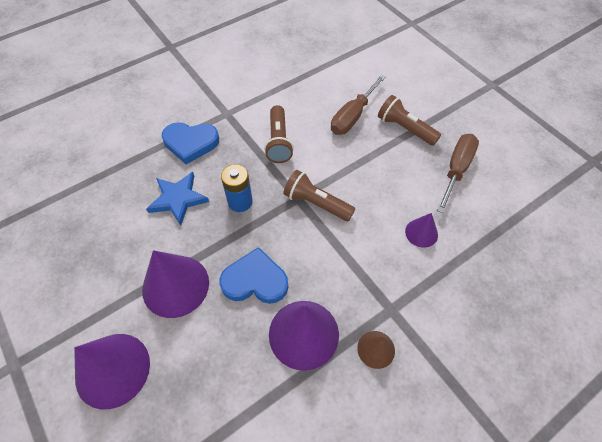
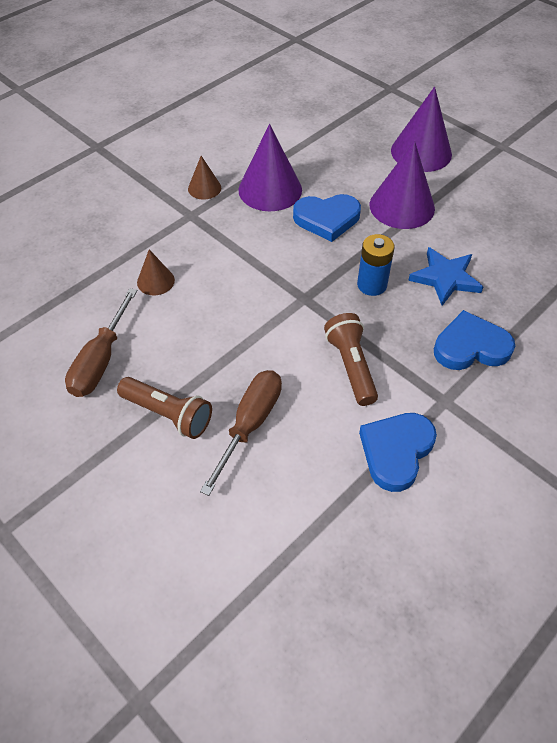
camera: 170 degrees right, 5 degrees down
(269, 91) = (396, 451): none -> blue heart
(316, 203) = (281, 295): brown flashlight -> none
(421, 233) = (155, 281): purple cone -> brown cone

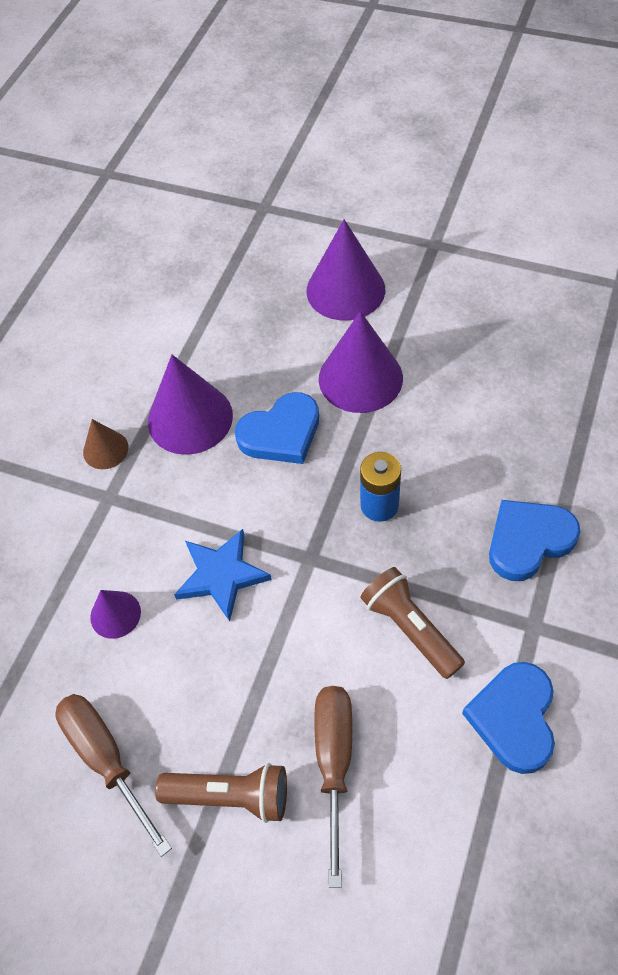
camera: 20 degrees left, 5 degrees up
(101, 360) = (106, 759): brown screwdriver -> brown screwdriver turned 150 degrees clockwise
(155, 281) = (115, 614): brown cone -> purple cone
(445, 278) = (458, 459): blue star -> blue star (221, 575)

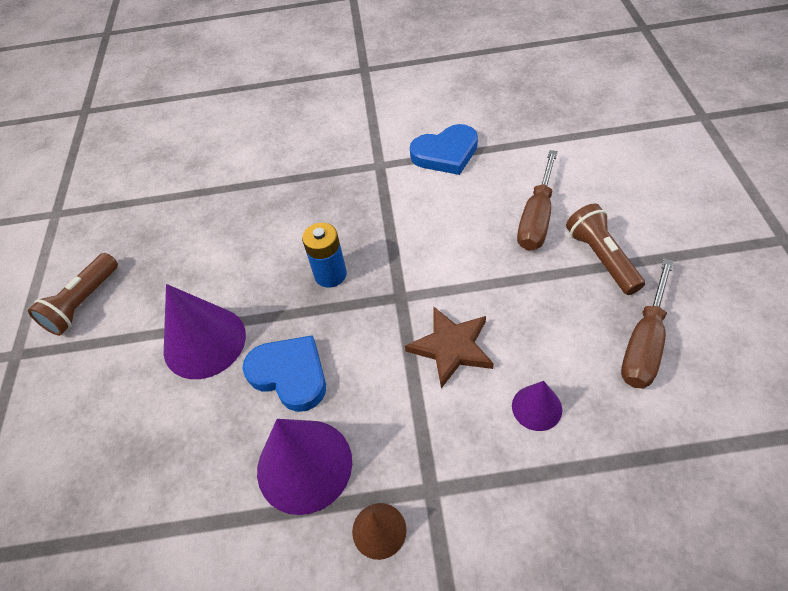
camera: 115 degrees left, 5 degrees down
(221, 575) = (451, 347): blue star -> brown star
(334, 763) = (536, 217): brown screwdriver -> brown screwdriver turned 45 degrees counterclockwise
(345, 290) = (92, 404): purple cone -> none
(410, 628) = (420, 218): brown flashlight -> brown flashlight (83, 303)
(528, 541) = (318, 187): blue heart -> none

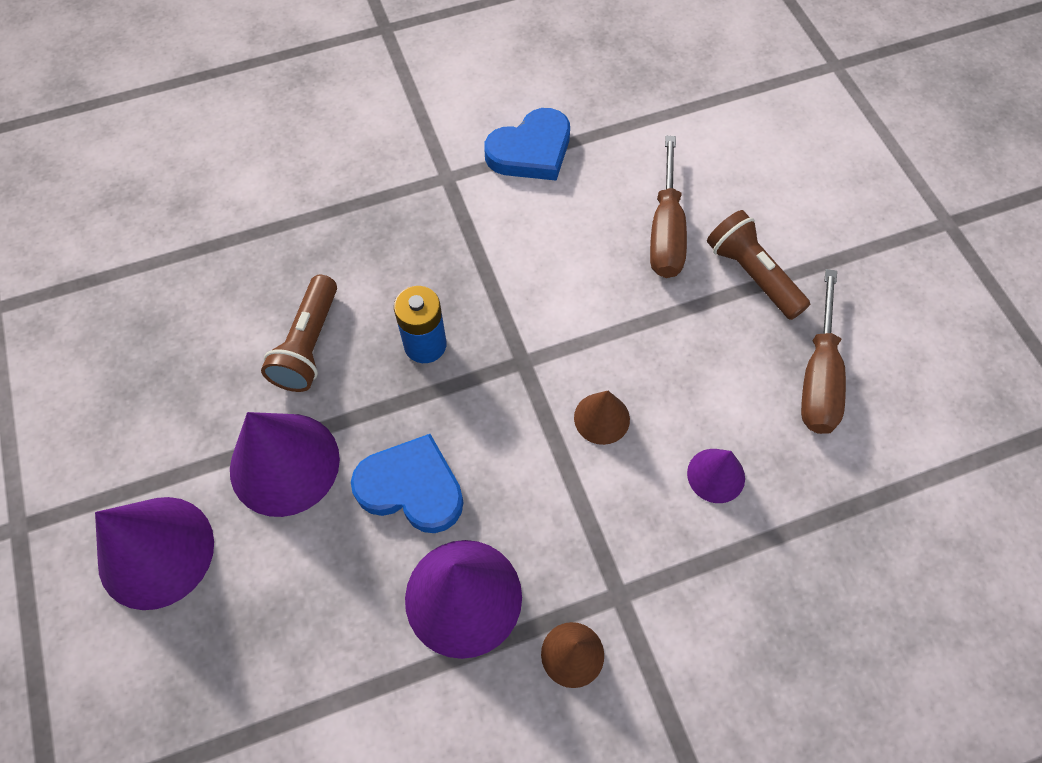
camera: 20 degrees left, 10 degrees up
(83, 303) = (91, 437): brown flashlight -> brown flashlight (309, 345)
(96, 388) = (156, 552): none -> purple cone
(451, 347) = (601, 418): brown star -> brown cone

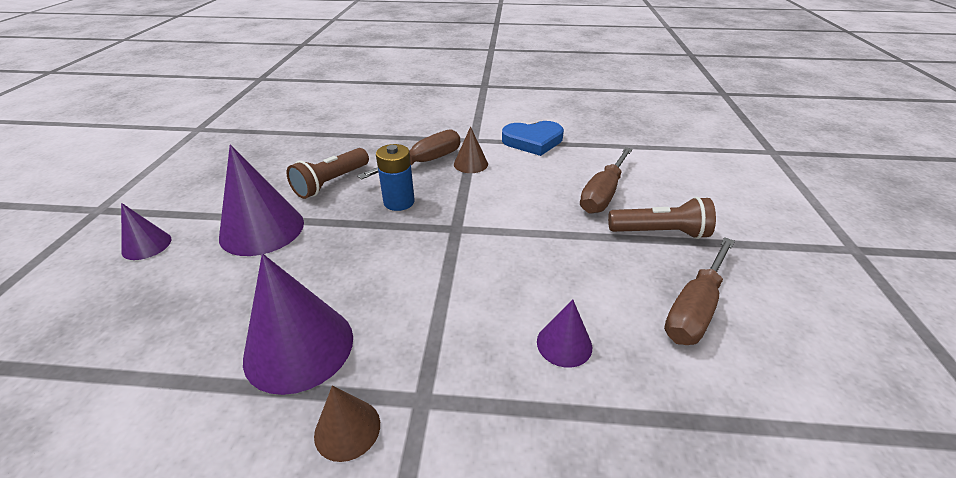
camera: 25 degrees right, 25 degrees down
(156, 552) = (146, 245): purple cone -> purple cone, size x0.53
(408, 254) = (424, 162): none -> brown screwdriver
(411, 487) = (325, 268): blue heart -> none
(601, 418) = (490, 275): brown cone -> brown cone (470, 164)
(752, 275) = (660, 232): brown flashlight -> brown flashlight turned 105 degrees clockwise

